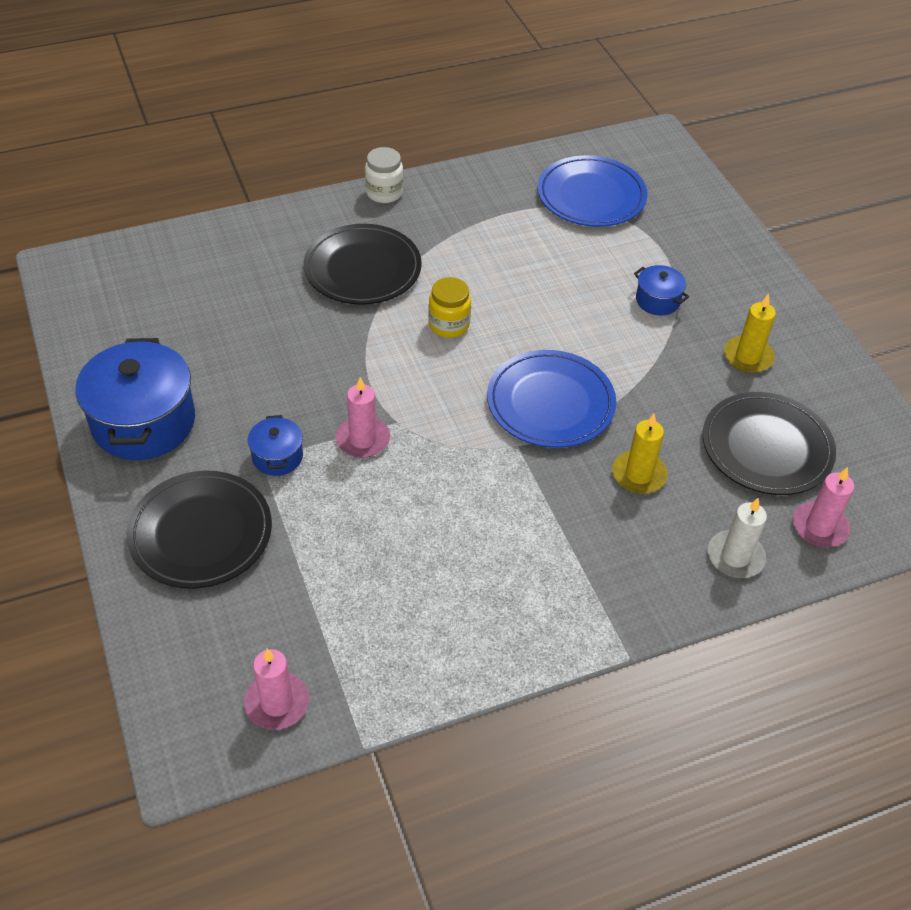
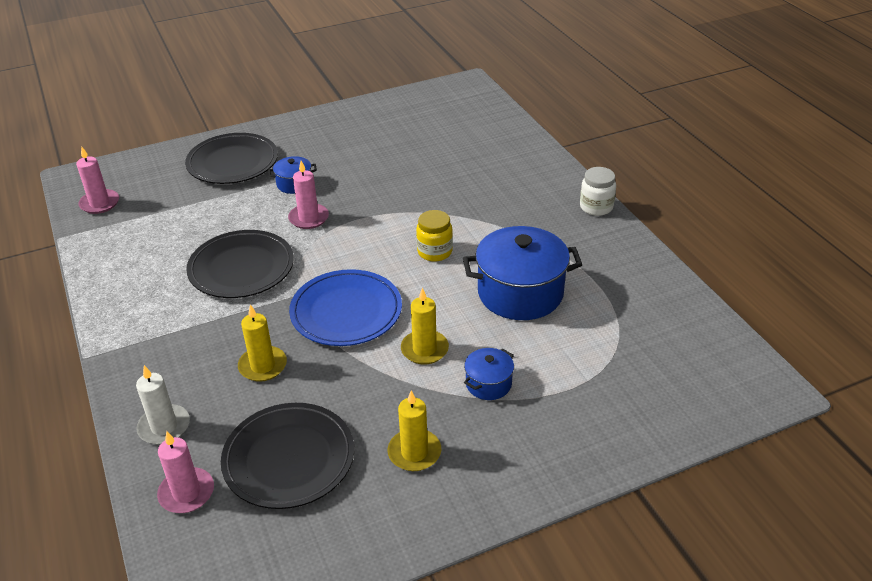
camera: 90 degrees right, 10 degrees down
(143, 422) = (327, 131): blue pot -> blue pot (520, 293)
(362, 269) = (494, 204): black plate -> black plate (241, 268)
(591, 196) = (640, 336): blue plate -> none
(611, 342) = (424, 349): none -> yellow candle

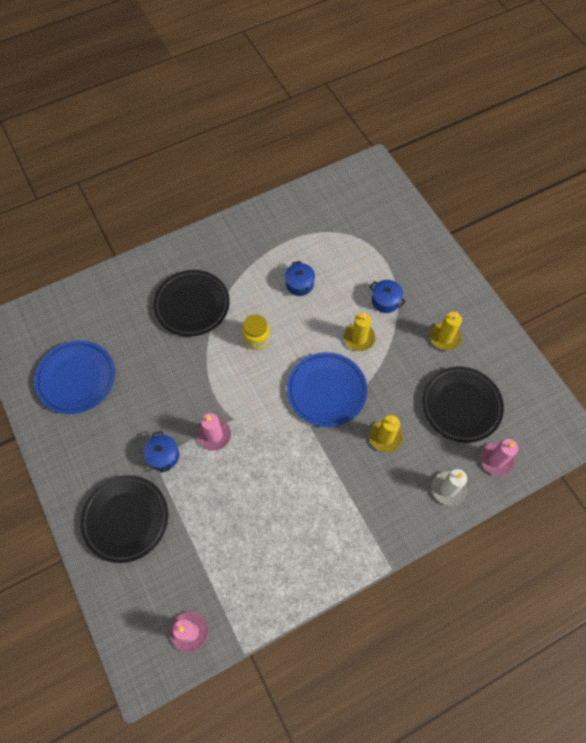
camera: 95 degrees left, 25 degrees up
(241, 268) = (281, 475): black plate -> black plate (192, 305)
(400, 128) = (76, 378): none -> blue plate
(520, 293) = (299, 284): blue pot -> blue pot, size x0.48
(596, 207) = (201, 237): white jar -> none

